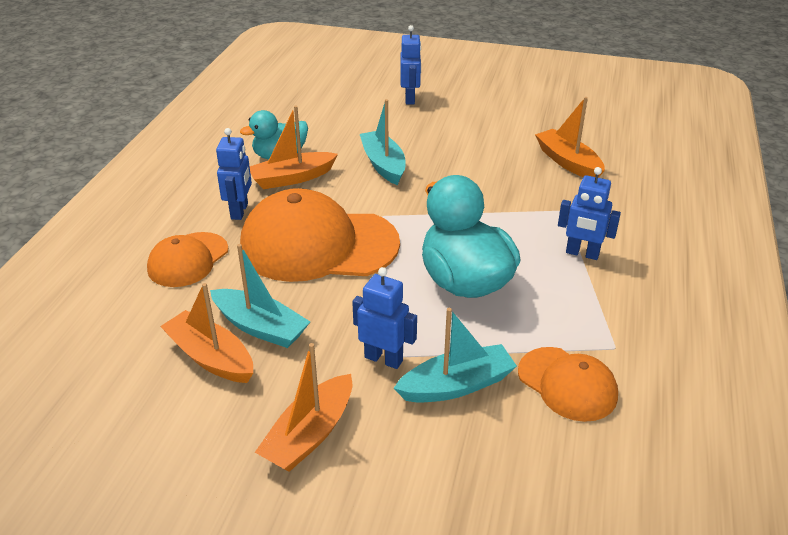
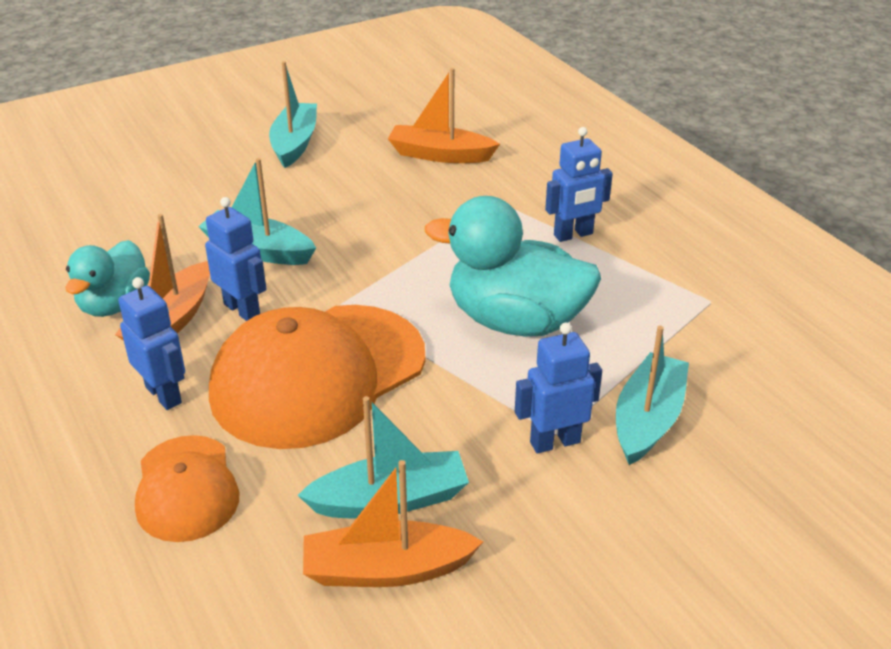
camera: 45 degrees left, 0 degrees up
(309, 434) = (599, 562): orange boat -> none
(410, 99) = (179, 163): blue robot -> blue robot (242, 310)
(488, 115) = (295, 143): none -> turquoise boat
(567, 384) = (723, 356): orange cap -> none

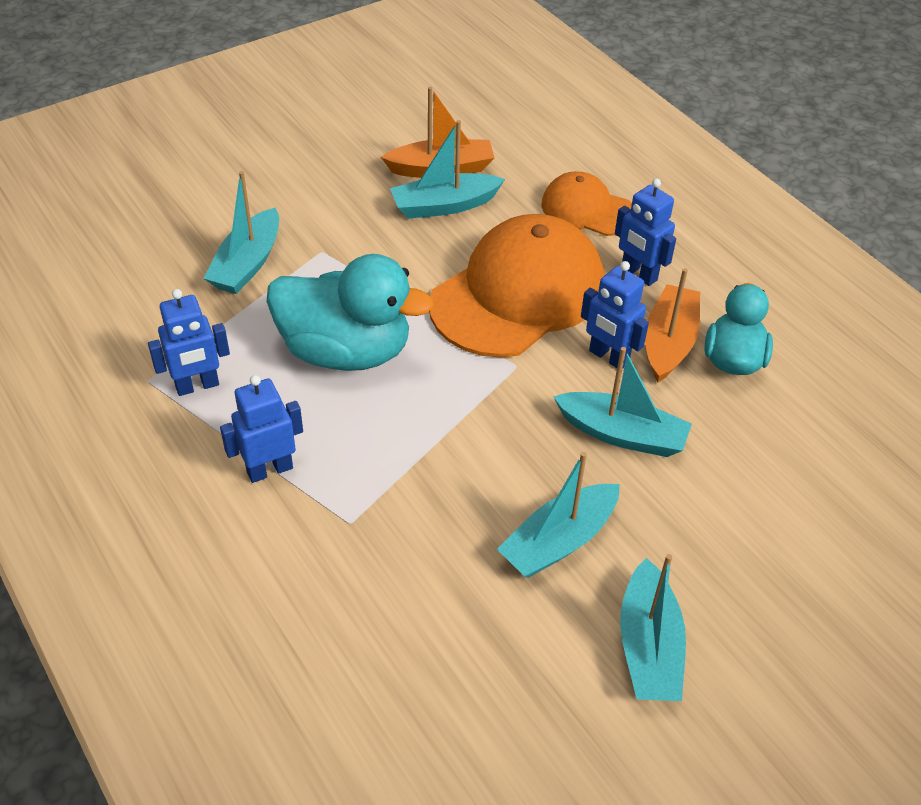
camera: 175 degrees right, 10 degrees up
(186, 488) = (587, 209): orange cap -> orange cap turned 45 degrees counterclockwise
(339, 190) = (558, 541): none -> turquoise boat
(440, 155) = (433, 626): orange boat -> none
(554, 442) = (324, 245): blue robot -> blue robot (197, 386)

